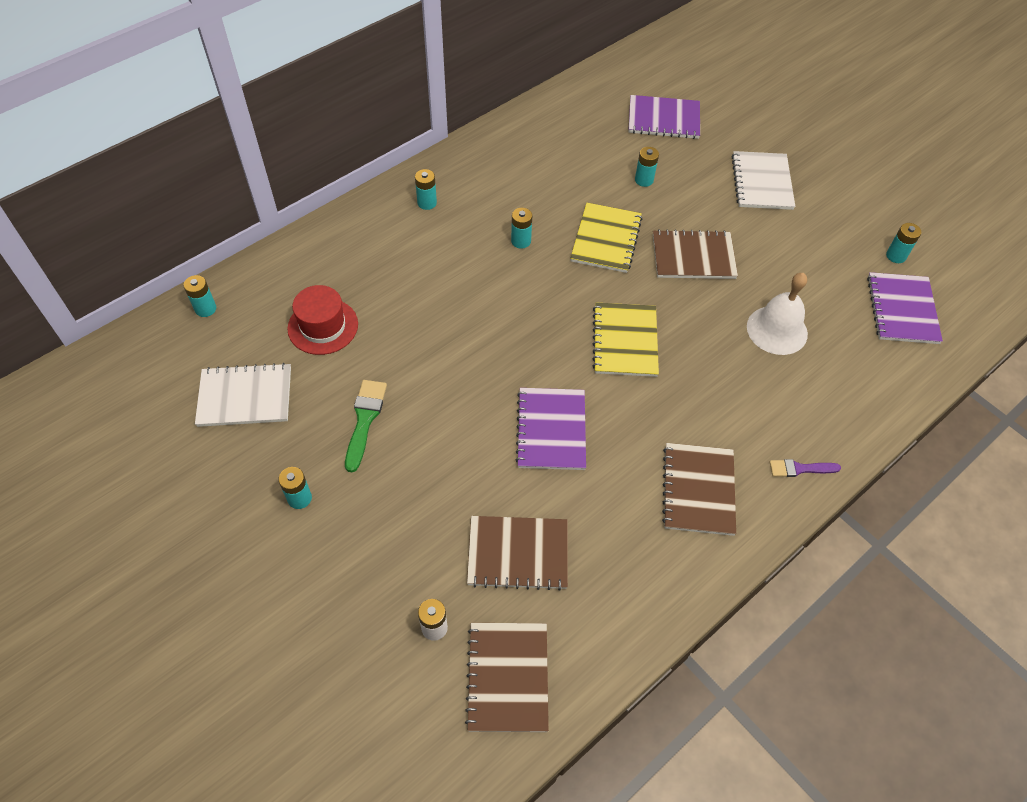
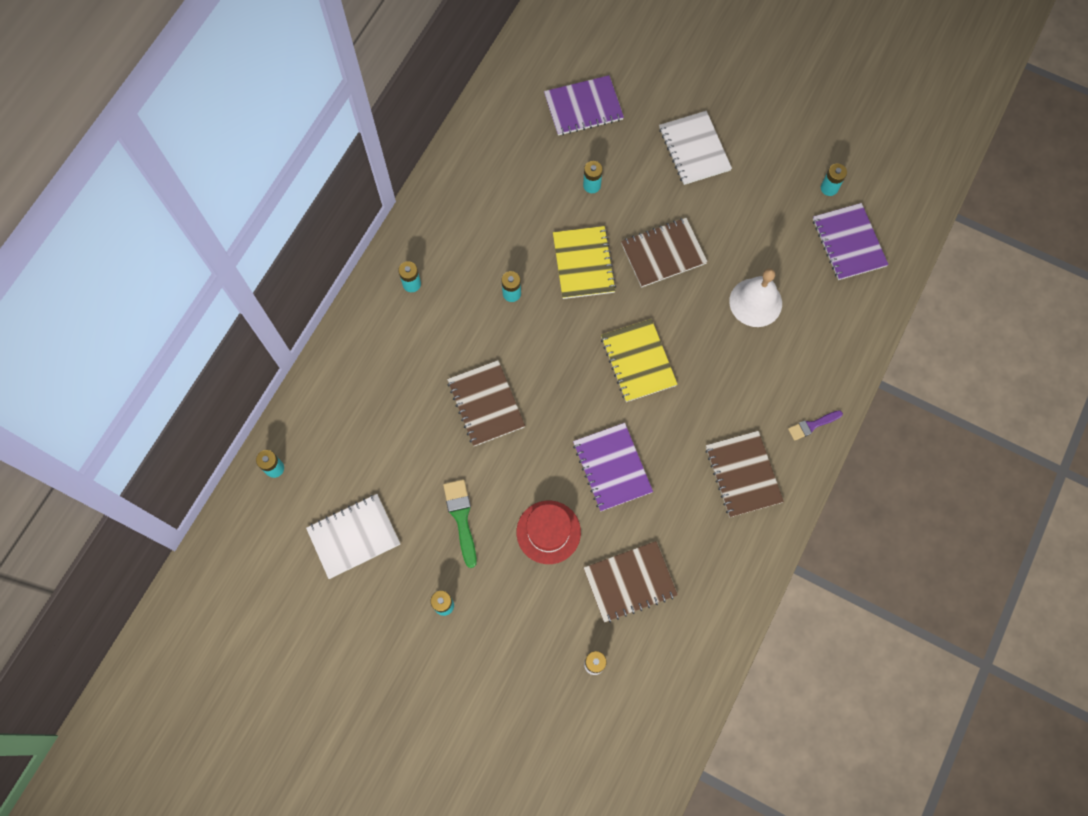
camera: 20 degrees left, 15 degrees up
(323, 326) = (383, 445): red hat -> red hat (548, 532)
(507, 677) = (662, 678): brown notebook -> brown notebook (486, 404)

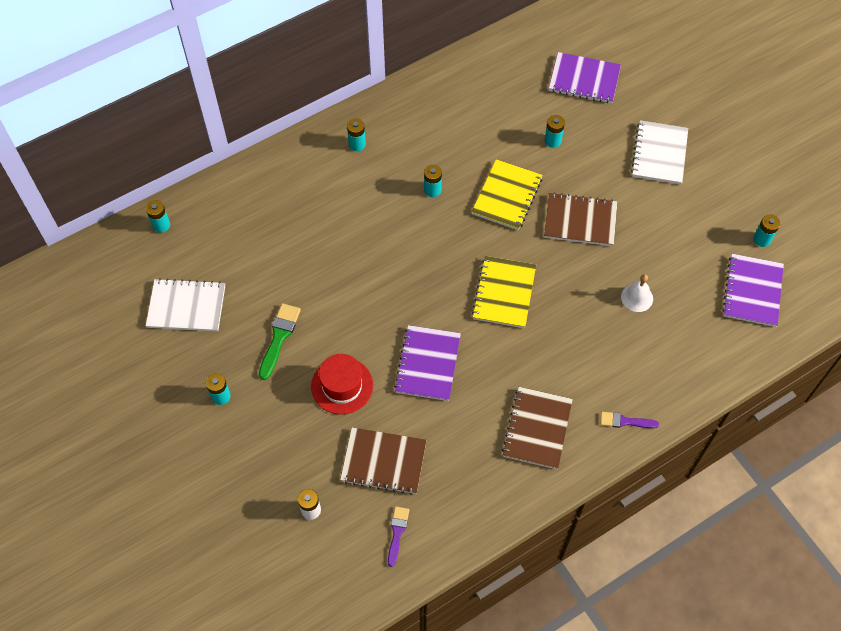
camera: 30 degrees right, 10 degrees down
(486, 404) = (356, 262): brown notebook -> none
(682, 640) = (397, 532): none -> purple brush
(755, 302) = (637, 297): white bell -> white bell, size x0.62

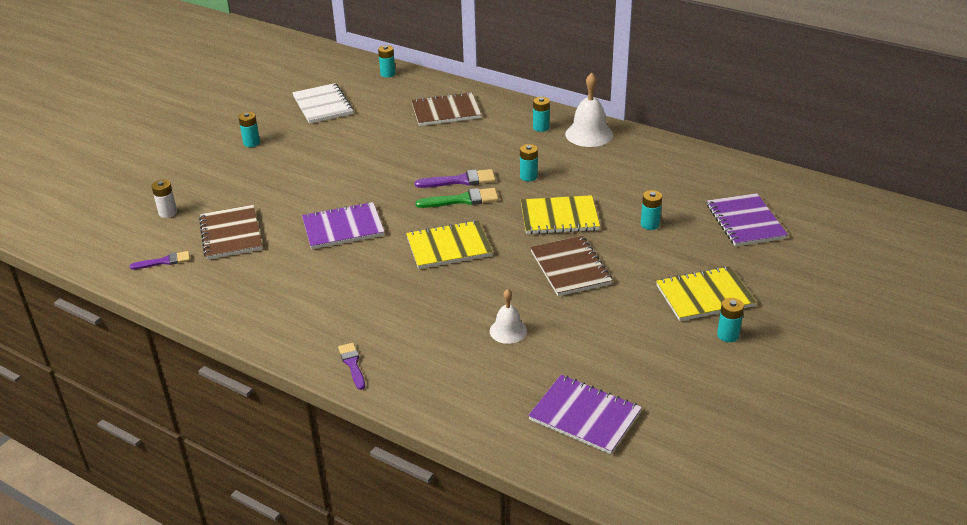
camera: 65 degrees right, 25 degrees down
(279, 337) = (321, 150): green brush -> green brush (462, 200)
(342, 386) = (294, 192): red hat -> none
(392, 115) = (589, 134): none -> white bell
(407, 243) = (460, 180): none -> purple brush
(537, 428) = (311, 309): brown notebook -> brown notebook (446, 111)
(659, 153) = (704, 296): white notebook -> yellow notebook
(752, 291) = (585, 416): purple notebook -> purple notebook turned 45 degrees clockwise
(762, 239) = (663, 405): turquoise battery -> turquoise battery (728, 335)

